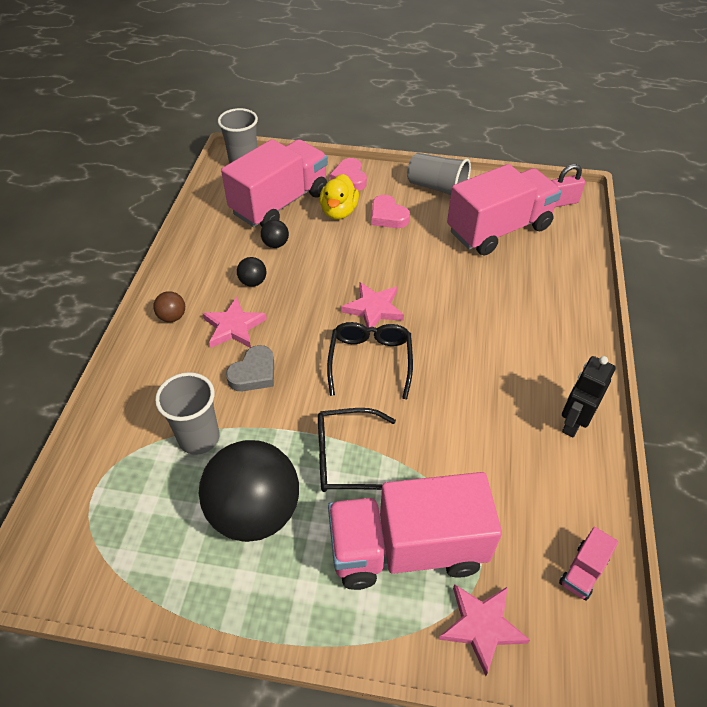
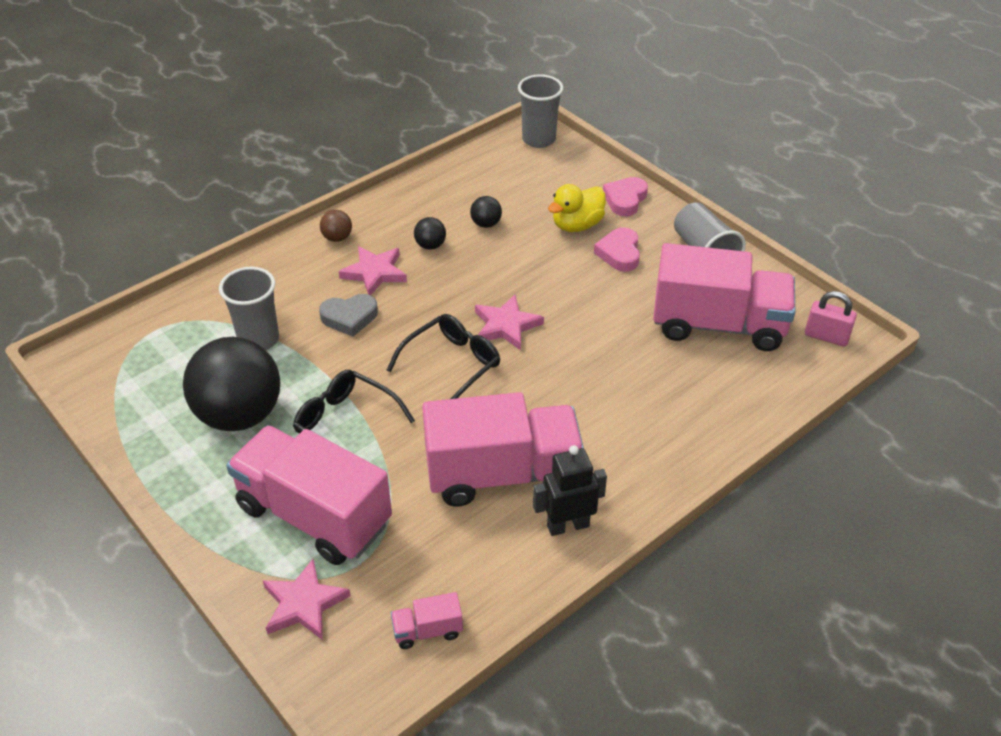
camera: 40 degrees right, 5 degrees down
(280, 203) = (532, 189): pink truck -> pink truck (502, 474)

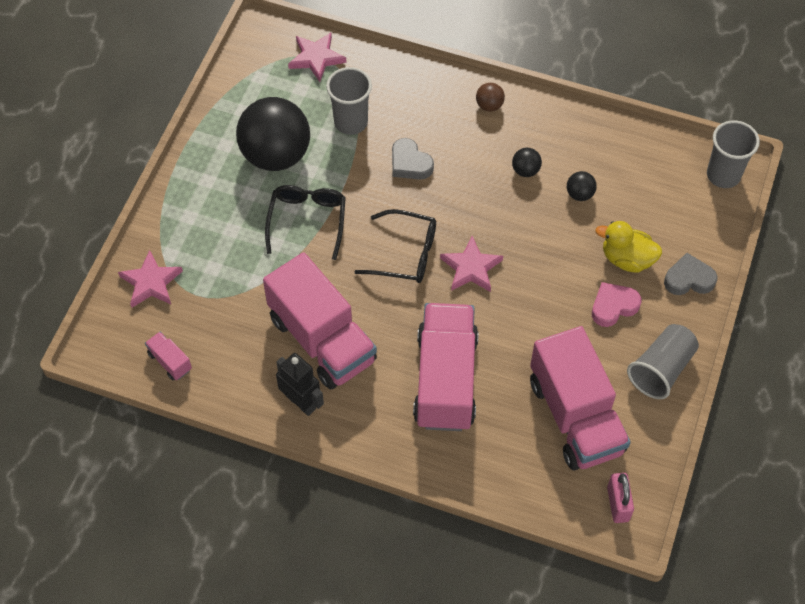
camera: 60 degrees right, 15 degrees up
(314, 515) = (220, 248): pink truck -> pink truck (445, 380)
(374, 273) = (468, 151): pink star -> pink star (316, 58)
(625, 199) = (689, 279): pink heart -> grey heart

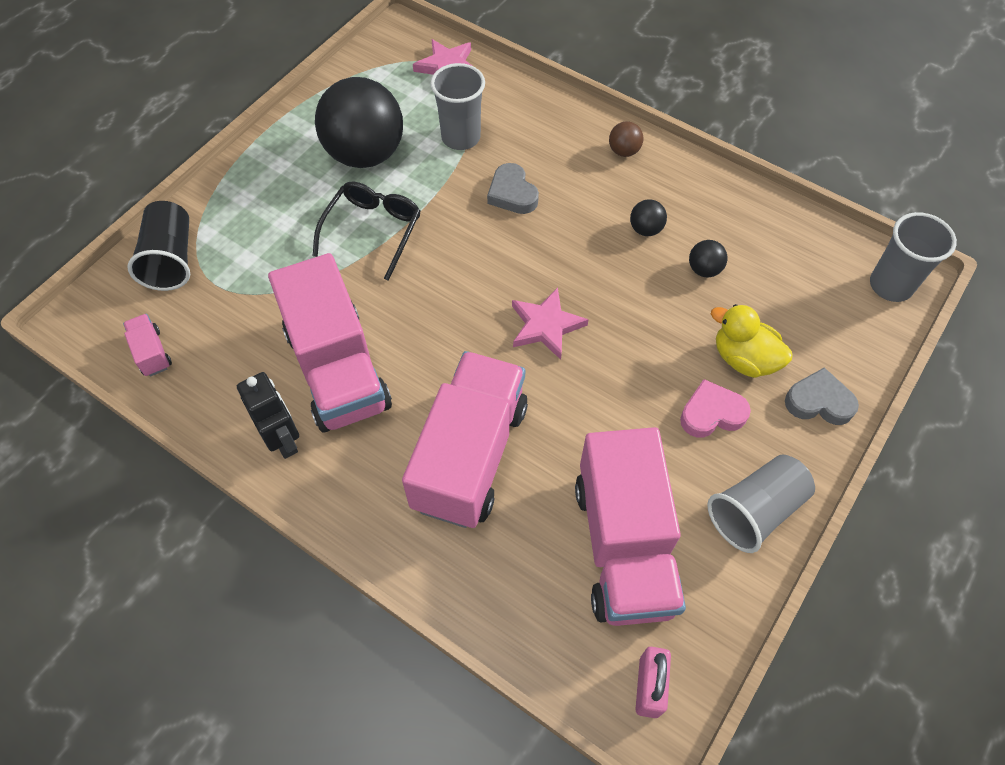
camera: 15 degrees right, 0 degrees up
(151, 282) = (171, 259): pink star -> black cup
(406, 254) = (473, 292): black glasses -> none

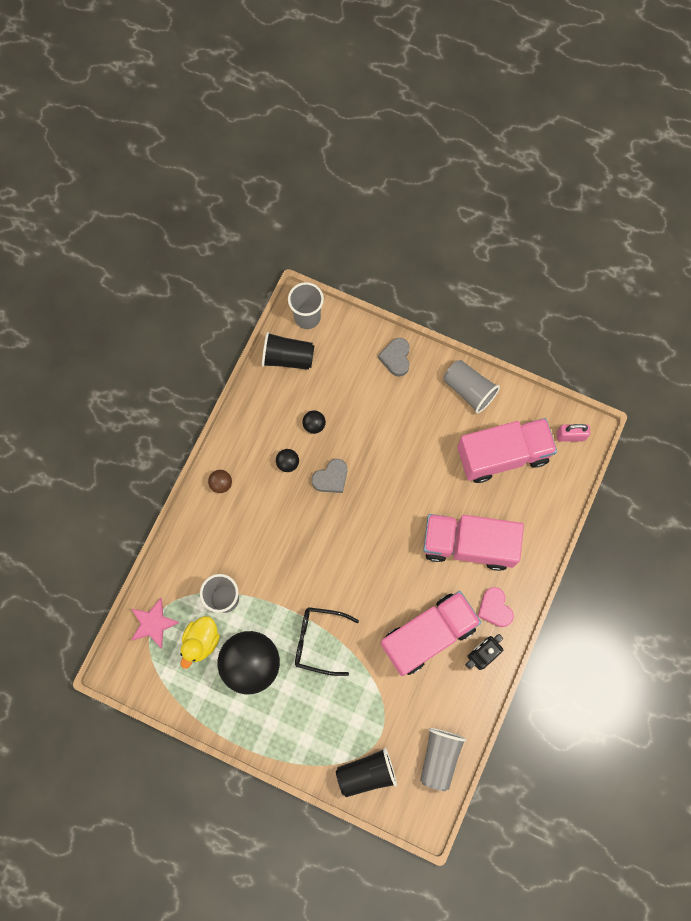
camera: 100 degrees left, 15 degrees up
(152, 353) = (439, 757): pink truck -> grey cup
(512, 193) = (271, 553): grey heart -> grey heart (331, 478)
(546, 325) = (373, 515): pink star -> none
(711, 413) = (415, 415): pink heart -> pink heart (494, 608)
(744, 359) = (375, 399): yellow duck -> yellow duck (201, 641)
(819, 251) = (288, 357): none -> black cup

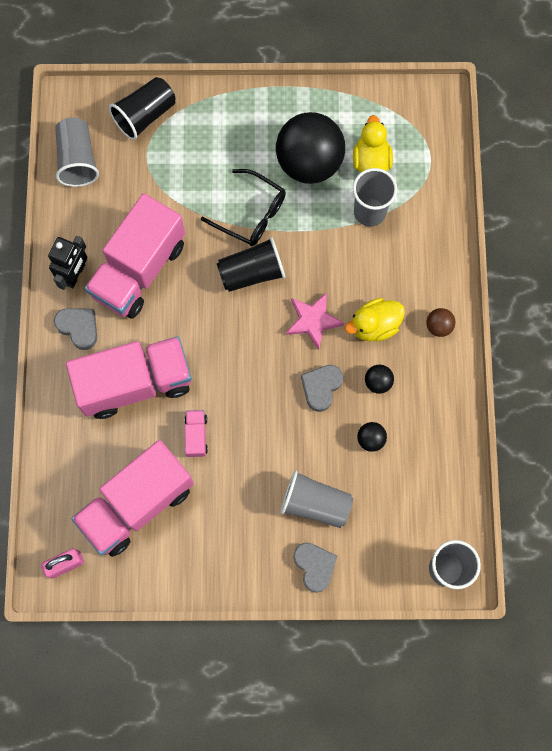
camera: 155 degrees right, 0 degrees up
(153, 623) = (428, 156): pink star -> pink star (313, 321)
(268, 506) = (374, 326): none -> yellow duck
(288, 357) = (442, 506): black cup -> black cup (252, 273)
(318, 640) = (251, 214): black glasses -> black glasses turned 45 degrees clockwise
(439, 484) = (196, 435): none -> pink truck
(468, 390) = (210, 566): grey cup -> grey cup (315, 503)
(494, 608) = (79, 328): pink heart -> grey heart

